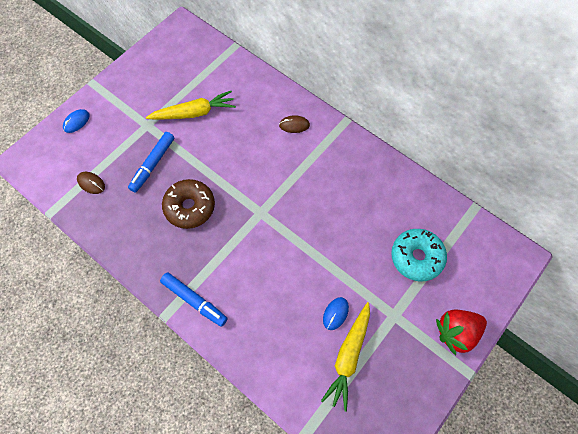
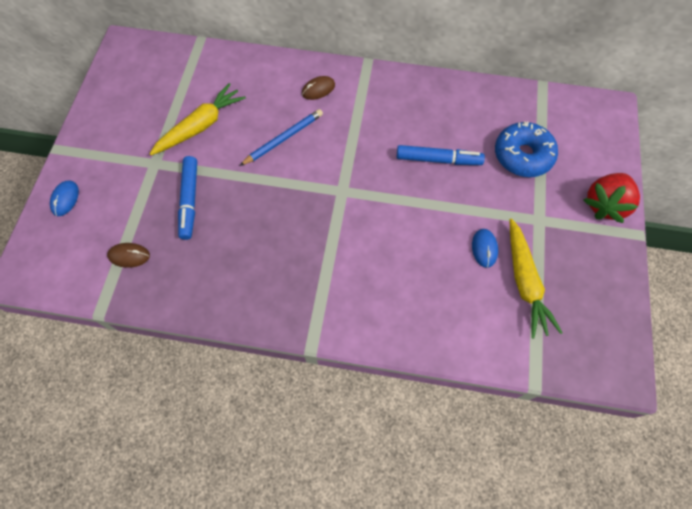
camera: 30 degrees left, 0 degrees up
(190, 207) = (262, 224): brown donut -> none
(194, 301) = (333, 315): blue marker -> blue marker (438, 160)
(244, 151) = (283, 139): none -> blue pencil
(416, 257) = (522, 155): turquoise donut -> blue donut

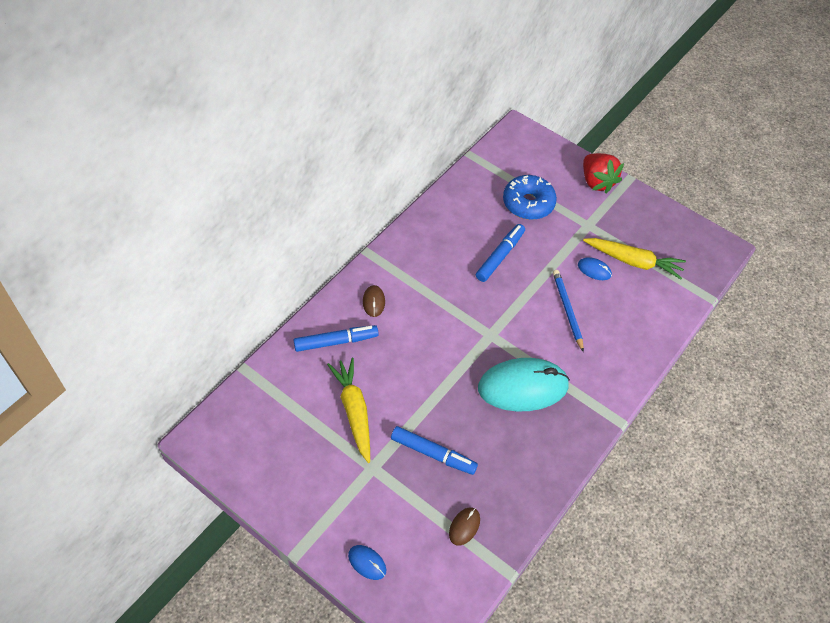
camera: 65 degrees left, 10 degrees down
(261, 83) = (336, 342): none -> blue marker
(283, 139) = (411, 352): blue pencil -> blue pencil (567, 310)
(300, 242) = (523, 387): none -> turquoise mouse

